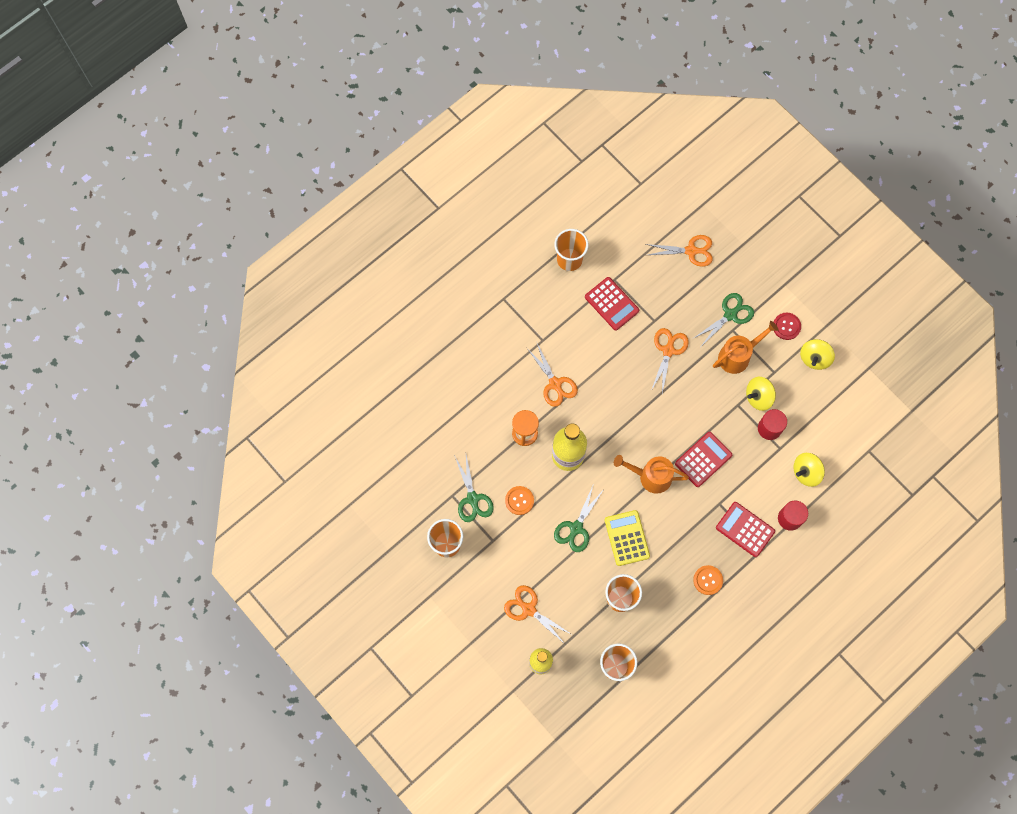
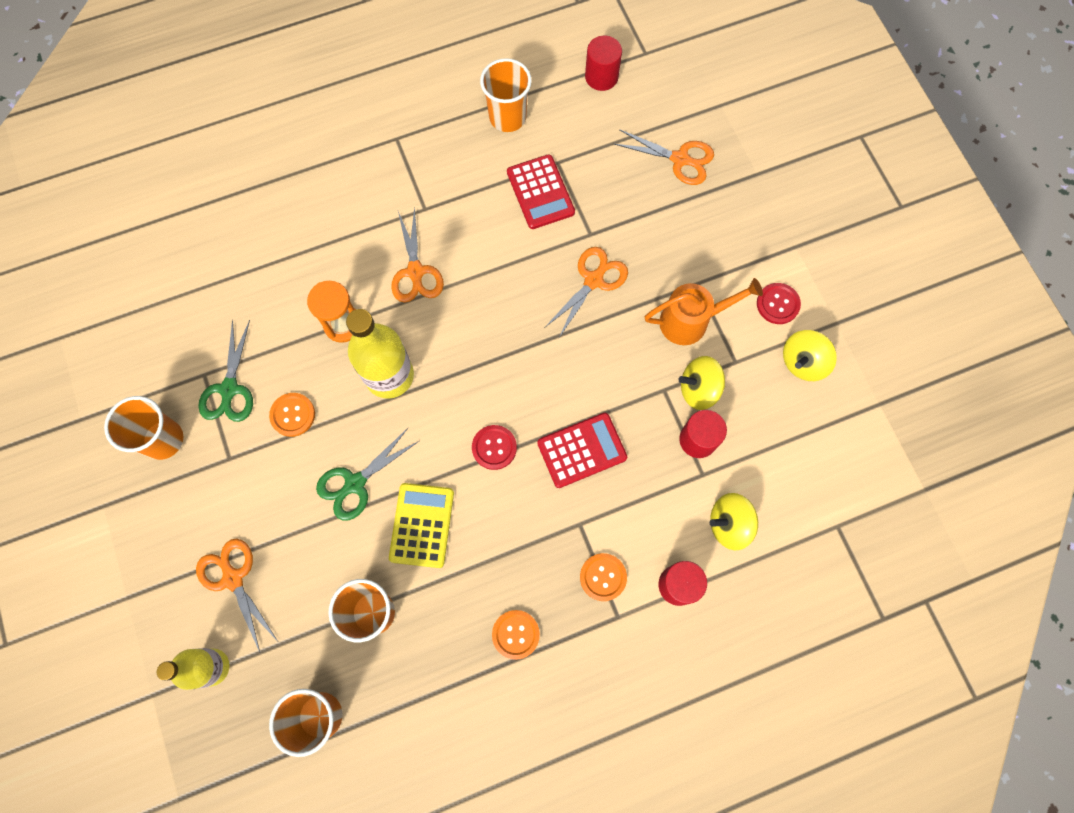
camera: 20 degrees right, 0 degrees up
(619, 210) = (601, 77): none -> red cylinder
(650, 476) = (494, 447): orange watering can -> red button
(730, 314) = (702, 261): green scissors -> none
(745, 529) = (603, 577): red calculator -> orange button

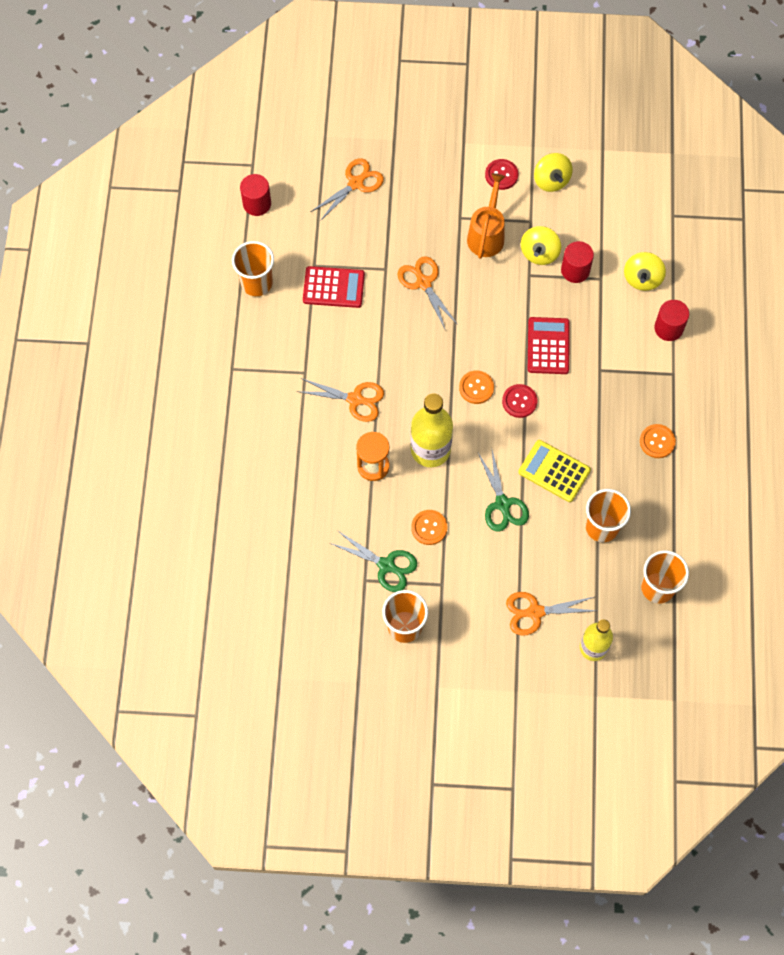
camera: 65 degrees left, 5 degrees down
(603, 577) = (643, 371): orange button -> orange button (476, 388)

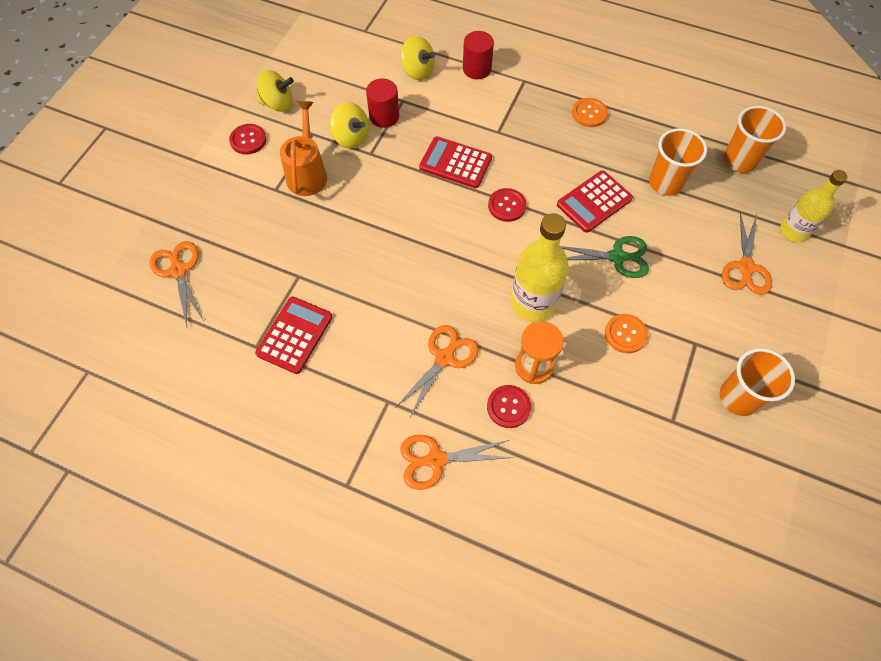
camera: 70 degrees left, 5 degrees down
(256, 283) = (246, 418): orange cup -> none
(257, 204) = (142, 383): red cylinder -> none
(332, 458) = (508, 407): none -> red button
(387, 565) = (660, 392): green scissors -> none
(423, 282) = (333, 246): orange scissors -> orange scissors (435, 460)
(476, 388) = (476, 238): orange button -> none
(486, 234) = (307, 173): orange watering can -> orange watering can turned 60 degrees clockwise
(554, 471) = (594, 202): yellow calculator -> red calculator

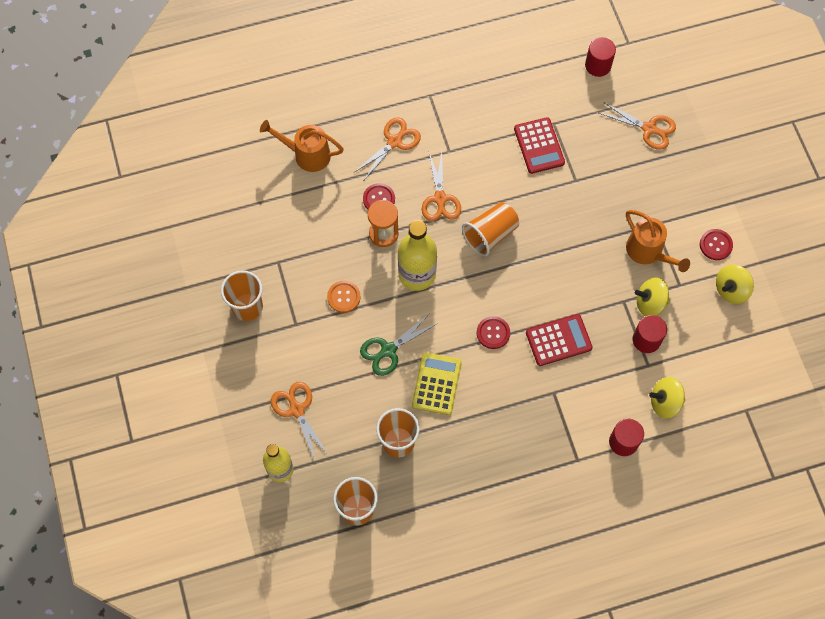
camera: 140 degrees right, 5 degrees up
(144, 372) = (598, 65): none -> red cylinder
(428, 287) = (490, 234): none -> orange cup
(550, 526) = (306, 155): none -> orange watering can
(589, 113) = (501, 466): orange button -> none
(594, 202) = (436, 384): red calculator -> yellow calculator

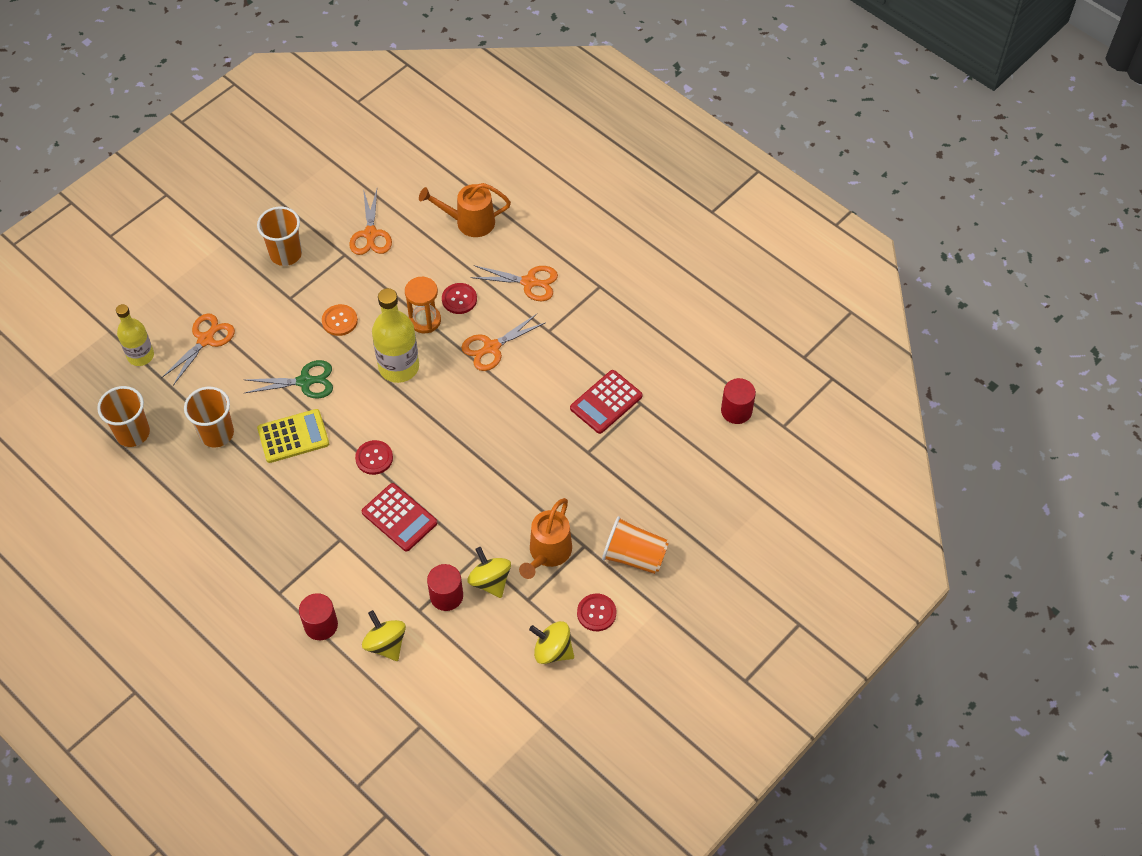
camera: 60 degrees right, 10 degrees down
(306, 155) = (469, 222): orange watering can -> orange watering can turned 75 degrees counterclockwise
(388, 350) = (305, 381): green scissors -> green scissors turned 150 degrees clockwise
(490, 234) = (479, 406): orange cup -> orange cup (634, 556)
(649, 129) = (694, 490): orange scissors -> orange scissors (370, 234)

